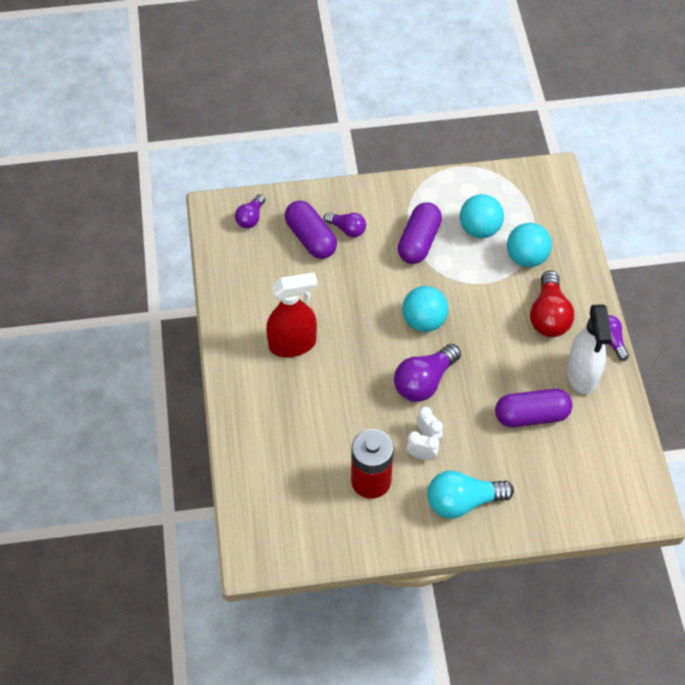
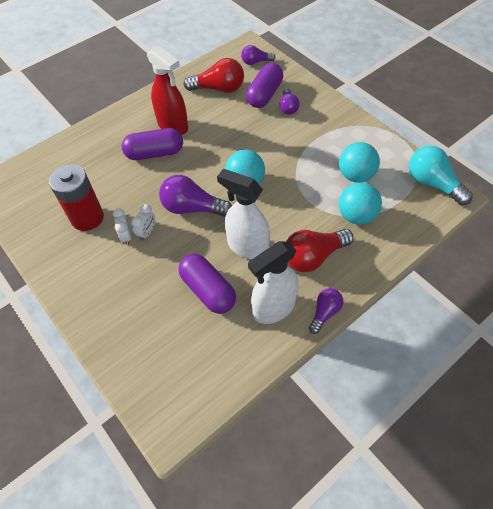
camera: 60 degrees right, 0 degrees up
(267, 274) = (218, 89): none -> red light bulb
(419, 242) = (312, 148): purple capsule -> purple capsule (155, 153)
(463, 502) = (99, 282): turquoise light bulb -> turquoise light bulb (432, 183)
(503, 360) = (247, 246): none -> white spray bottle

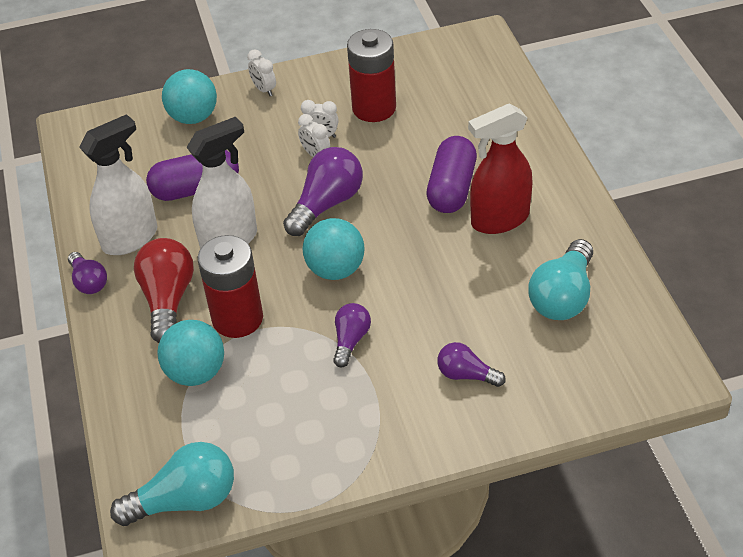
camera: 115 degrees right, 10 degrees down
(81, 296) = (264, 90): none -> white clock
(218, 89) = (563, 296): red light bulb -> turquoise light bulb
(256, 62) = (616, 370): purple light bulb -> purple light bulb (350, 340)
(264, 94) = (516, 353): purple capsule -> none
(273, 308) = (130, 238): white spray bottle -> white spray bottle turned 60 degrees clockwise
(307, 213) = (237, 318): none -> red battery
(355, 175) = (266, 404): turquoise ball -> turquoise ball (193, 117)

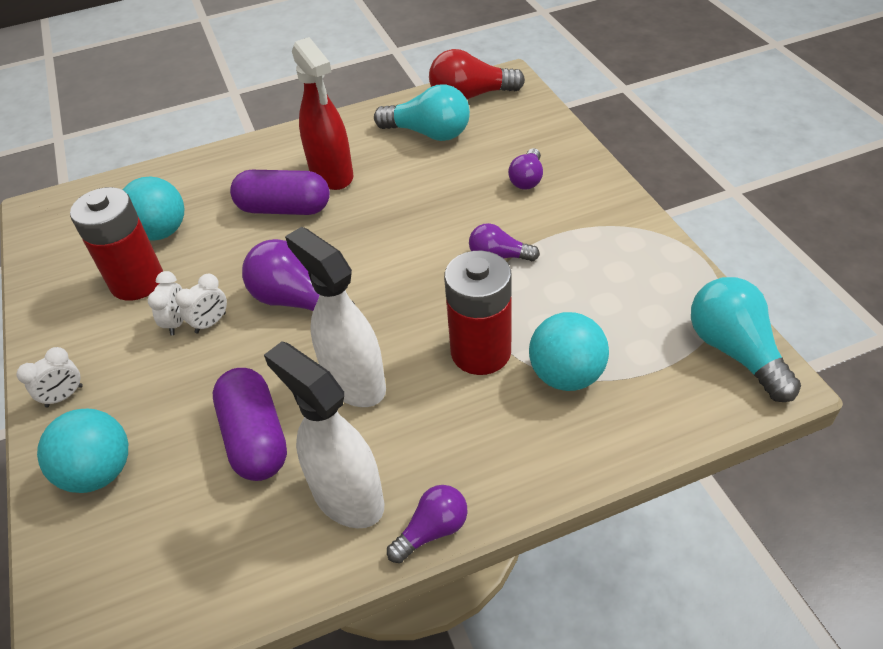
camera: 95 degrees left, 0 degrees up
(168, 300) = (458, 427): red light bulb -> red light bulb (471, 96)
(335, 269) = (401, 280): turquoise ball -> turquoise ball (161, 232)

